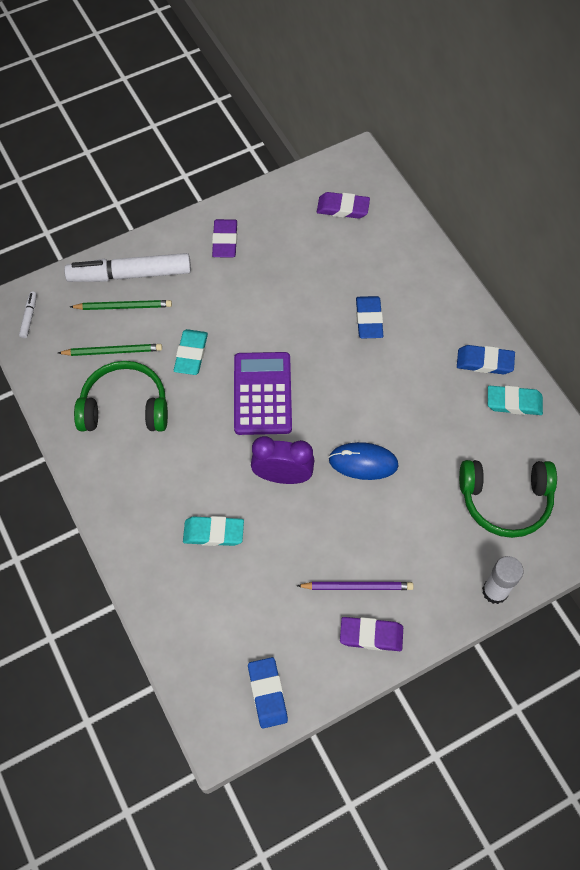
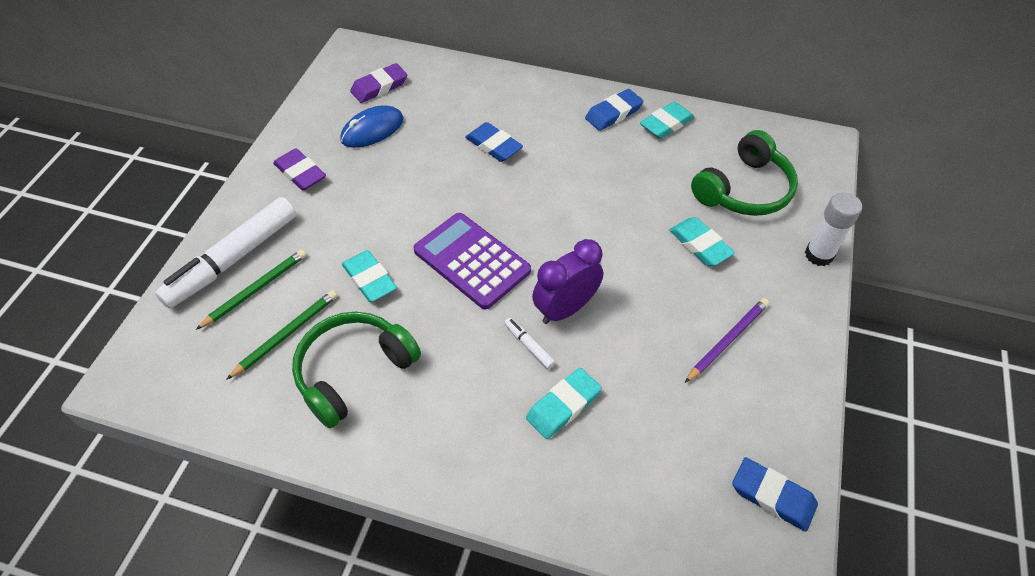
camera: 45 degrees left, 10 degrees down
(29, 317) = (156, 373): white marker -> white marker (529, 346)
(363, 462) = (615, 246): blue mouse -> blue mouse (372, 130)
(371, 635) = (784, 367): purple eraser -> none
(421, 511) = (700, 245): none -> turquoise eraser

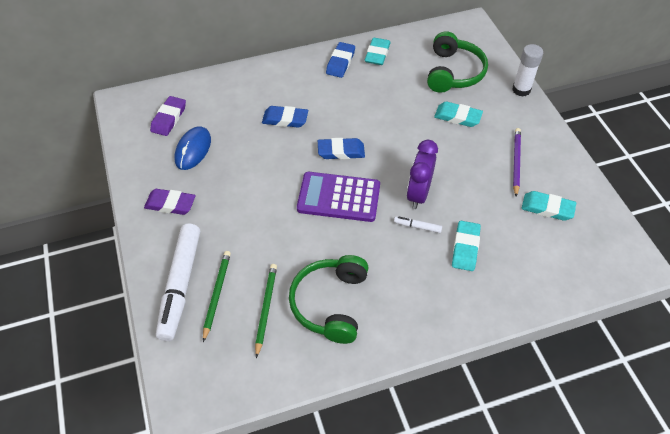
camera: 35 degrees left, 0 degrees up
(369, 279) = (286, 244): turquoise eraser -> turquoise eraser (547, 208)
(772, 496) = (602, 229): blue eraser -> blue eraser (341, 151)

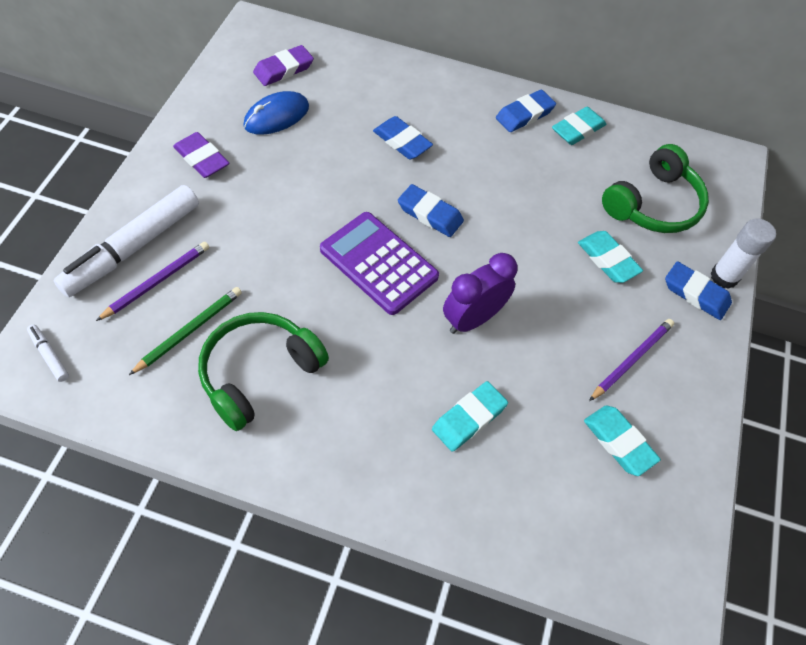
camera: 30 degrees right, 5 degrees up
(216, 294) = (157, 281): green pencil -> purple pencil
(417, 227) = (436, 355): white marker -> white marker (49, 355)
(515, 107) = (695, 294): none -> blue eraser

